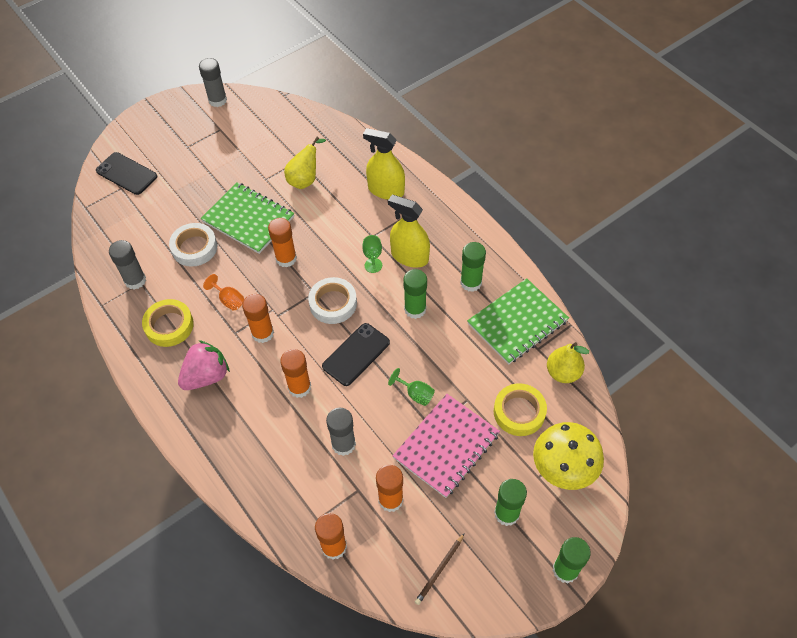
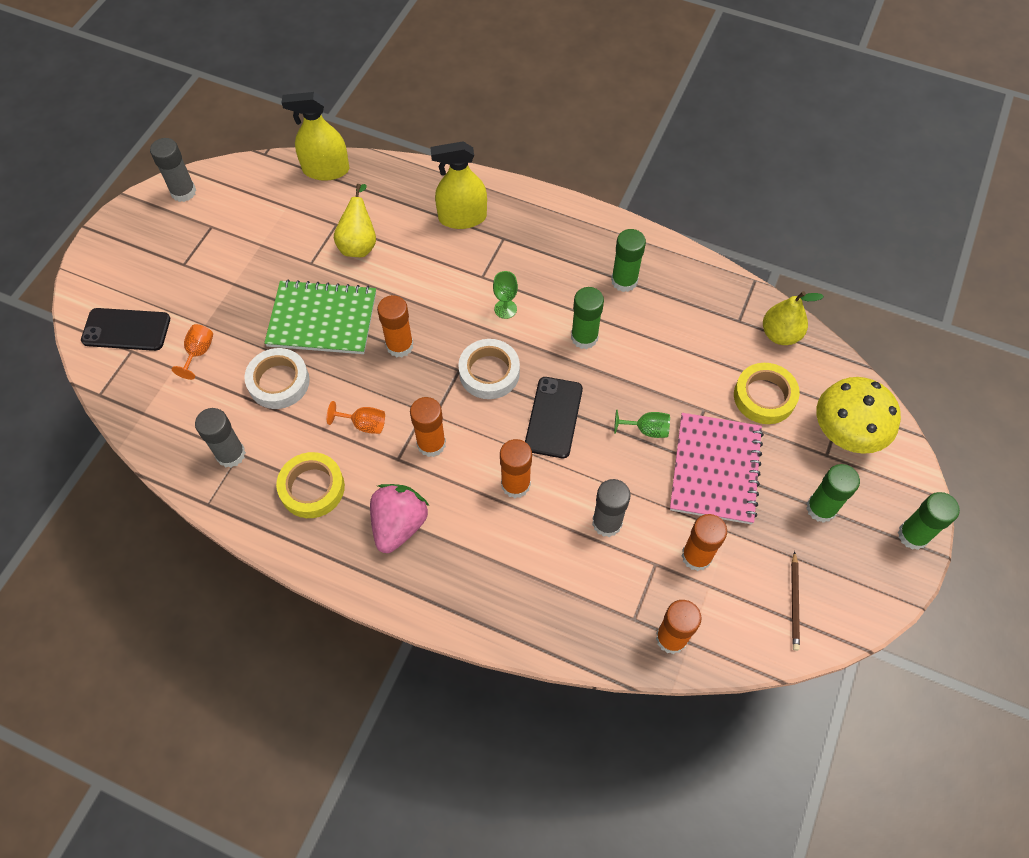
camera: 30 degrees left, 5 degrees up
(159, 207) = (198, 352): none -> orange goblet
(409, 256) = (539, 281): yellow spray bottle -> yellow spray bottle (326, 170)
(517, 322) = (700, 302): green notebook -> none

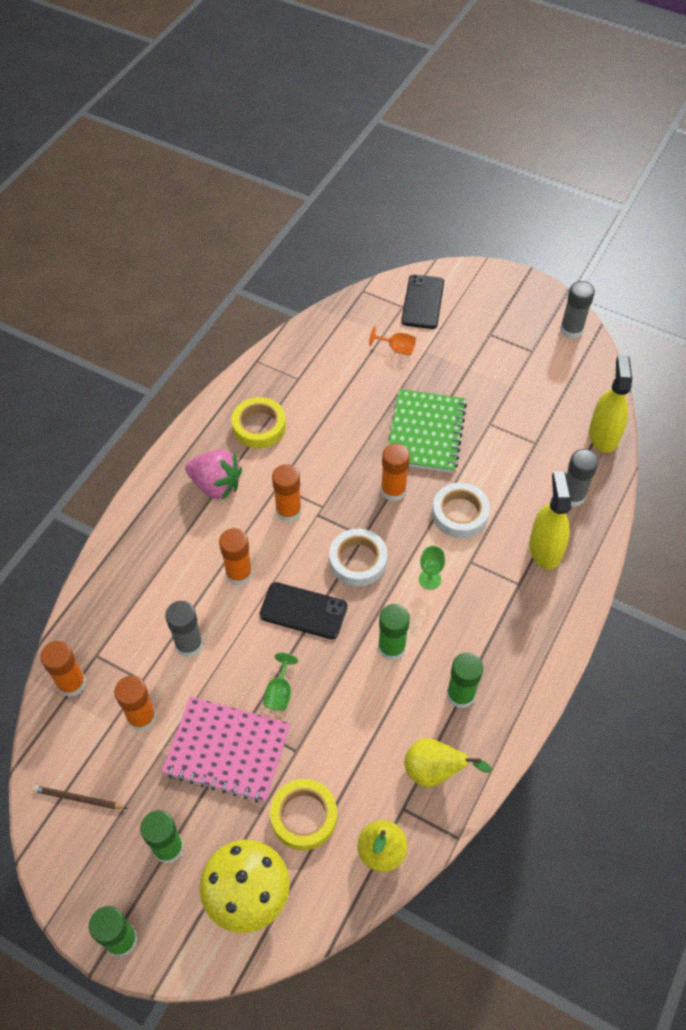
camera: 95 degrees right, 5 degrees down
(231, 454) = (297, 373): grey glue stick -> grey glue stick (572, 496)
(279, 382) = (363, 403): white tape -> white tape (460, 514)
(359, 244) = (511, 461): yellow pear -> yellow pear (434, 771)
(364, 424) = (314, 462): orange goblet -> none

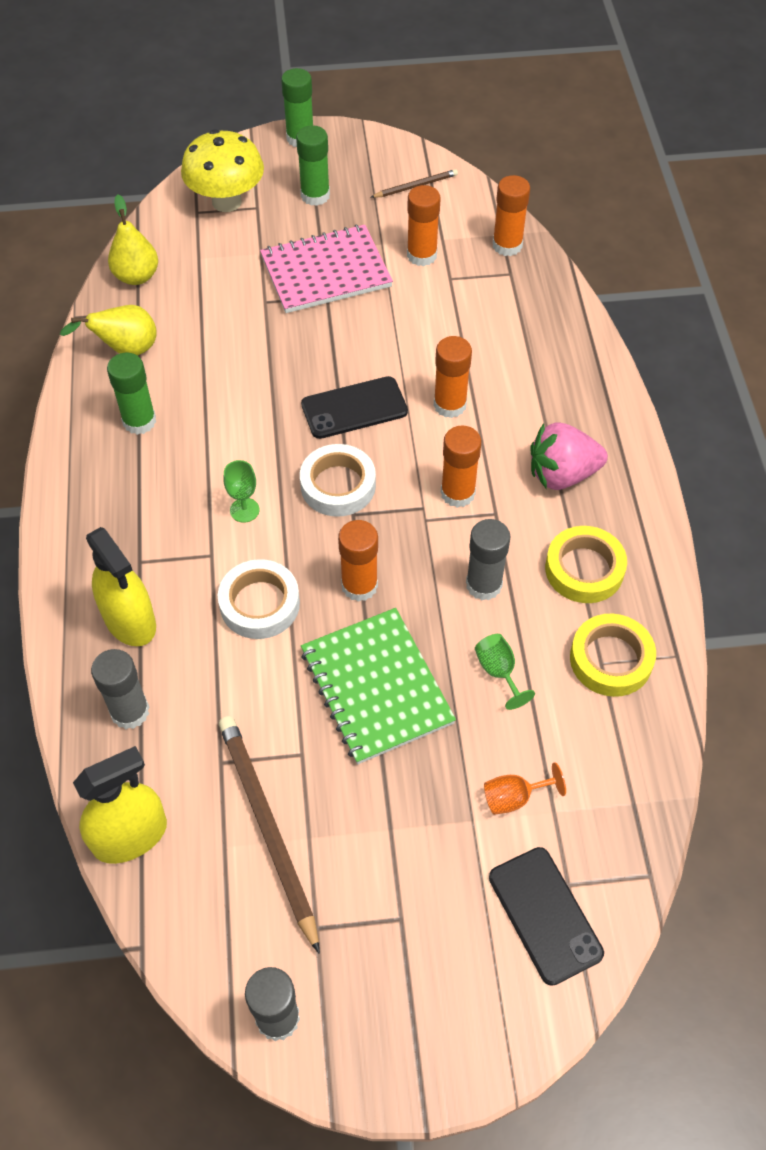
camera: 145 degrees right, 0 degrees up
(189, 644) = (437, 324): grey glue stick -> grey glue stick (484, 585)
(279, 692) = (317, 333): green goblet -> green goblet (498, 671)
(304, 816) = (221, 265): yellow tape -> yellow tape (611, 659)
(391, 647) = (238, 424): green glue stick -> none
(529, 401) = (267, 827): none -> brown pencil
(603, 435) = (130, 836): yellow spray bottle -> yellow spray bottle turned 90 degrees counterclockwise

